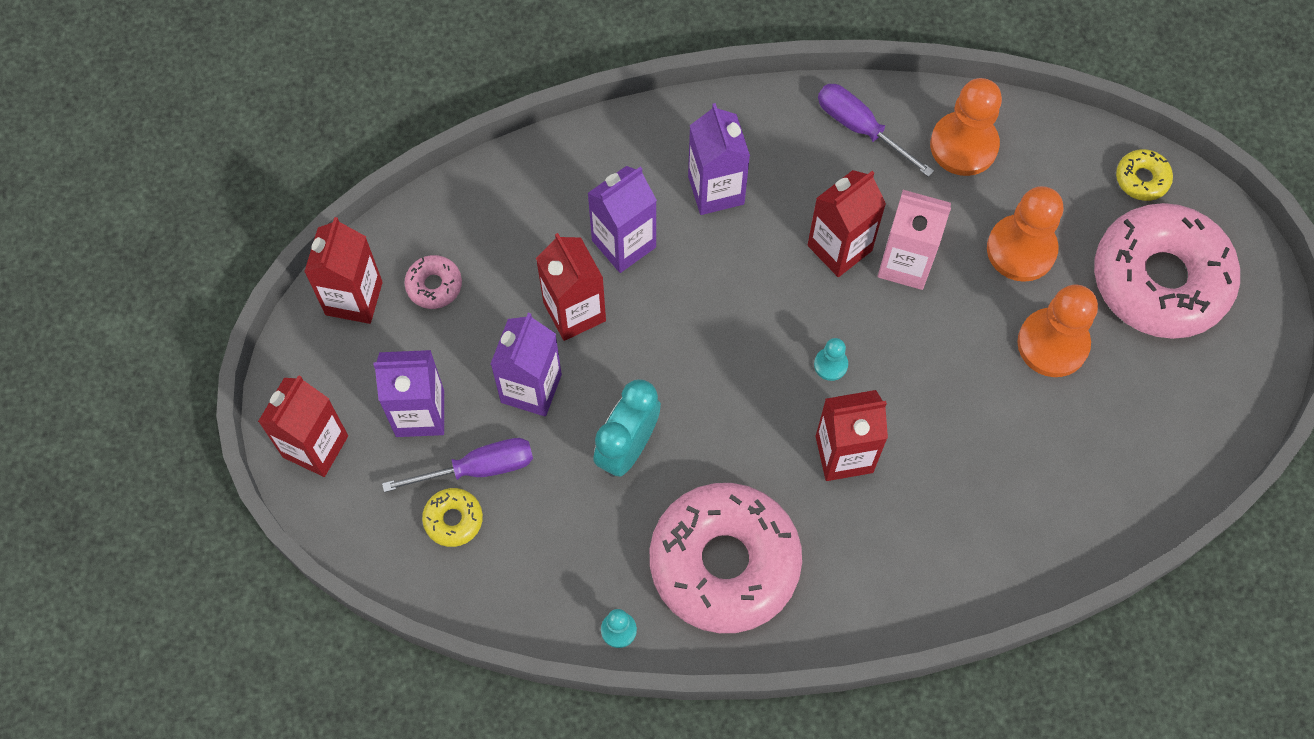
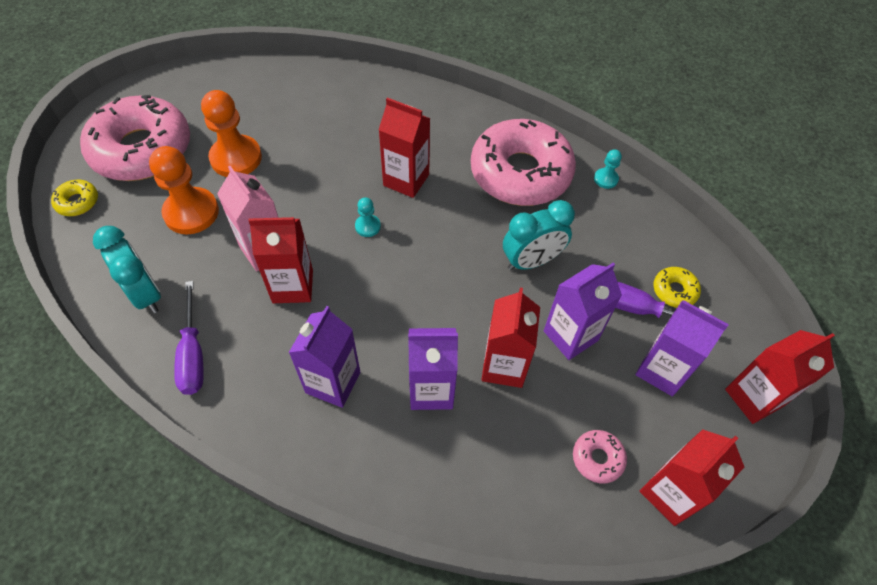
camera: 145 degrees left, 10 degrees down
(963, 145) = (145, 294): orange pawn -> turquoise clock

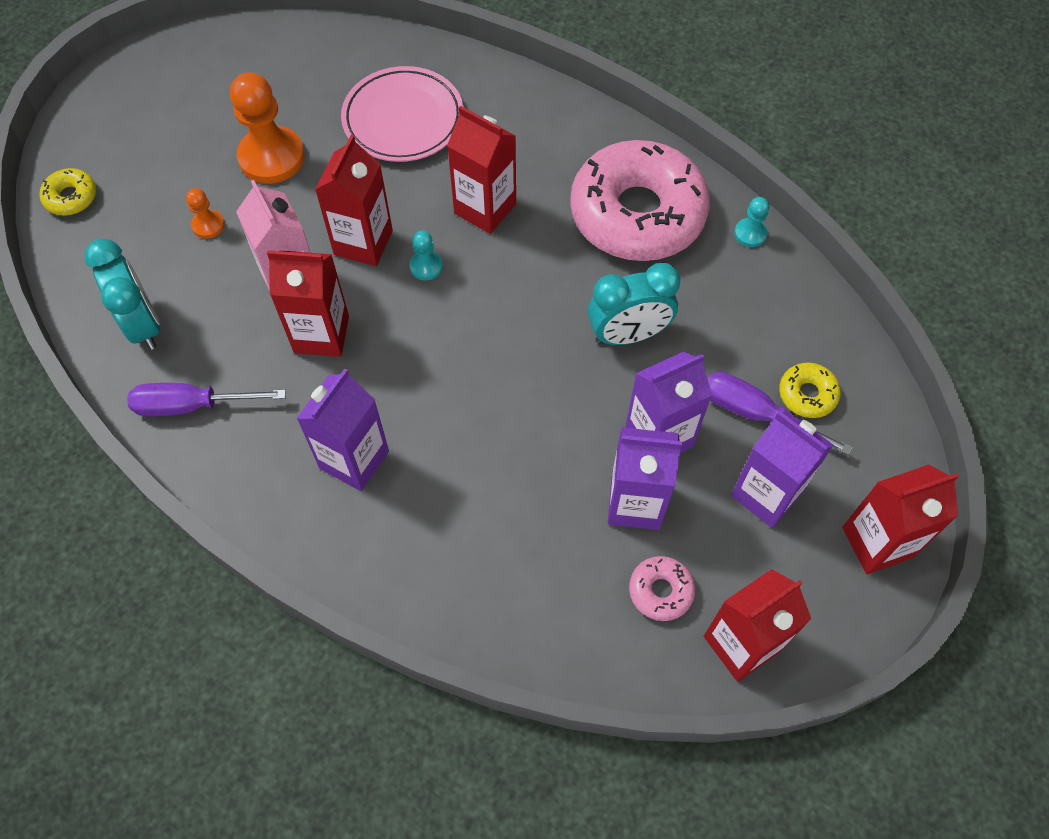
camera: 10 degrees right, 5 degrees up
(142, 149) = (155, 134): pink donut -> none
(191, 212) = (208, 225): orange pawn -> orange pawn, size x0.47
(193, 354) = (192, 405): purple screwdriver -> purple screwdriver turned 90 degrees clockwise
(334, 122) = (403, 119): none -> pink plate
(431, 390) = (472, 483): purple carton -> purple carton (635, 503)
(504, 366) = (567, 465): red carton -> red carton (363, 243)

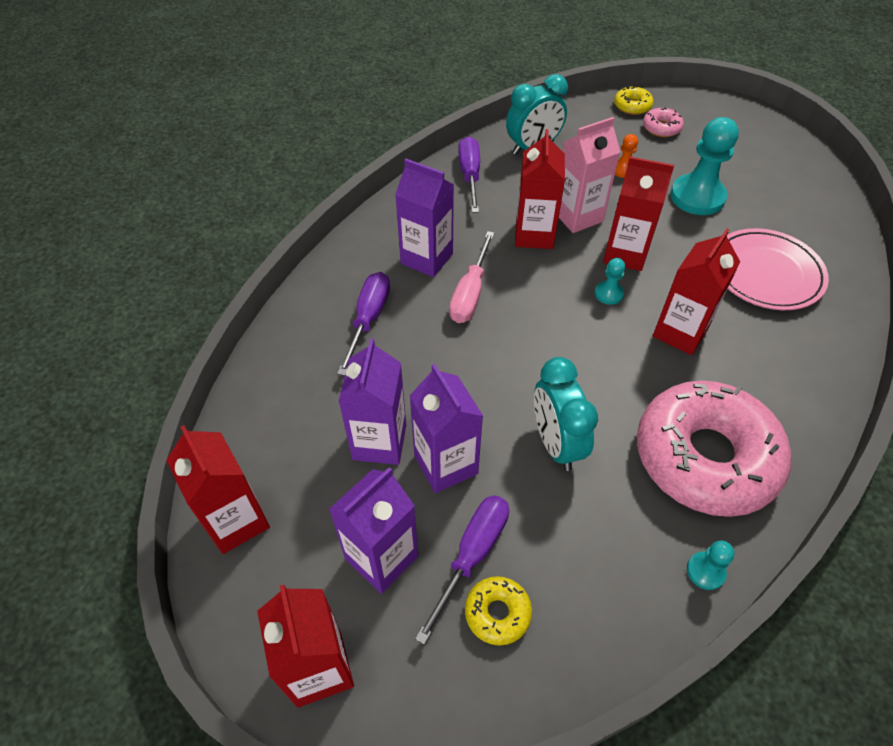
camera: 90 degrees right, 10 degrees down
(271, 157) = (697, 197): orange pawn -> turquoise pawn
(418, 409) = (470, 293): none -> pink screwdriver
(457, 525) = (368, 319): none -> purple screwdriver
(660, 591) = (295, 458): pink donut -> pink donut (661, 128)

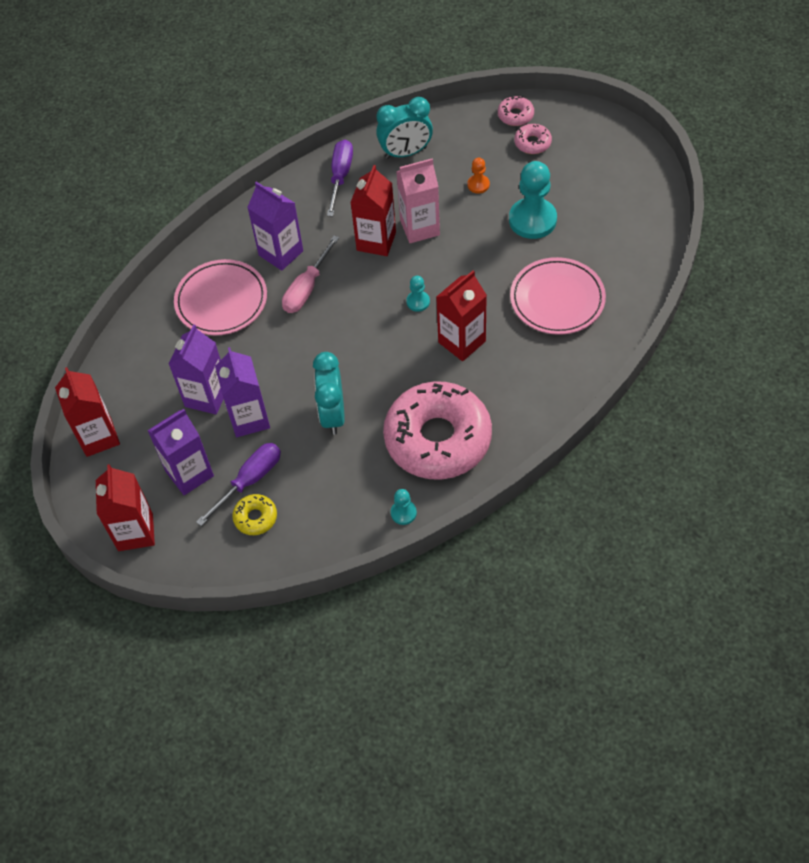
camera: 15 degrees right, 5 degrees up
(368, 319) = (221, 301): purple screwdriver -> pink plate
(625, 254) = (446, 268): red carton -> none
(632, 106) = (515, 115): yellow donut -> pink donut

